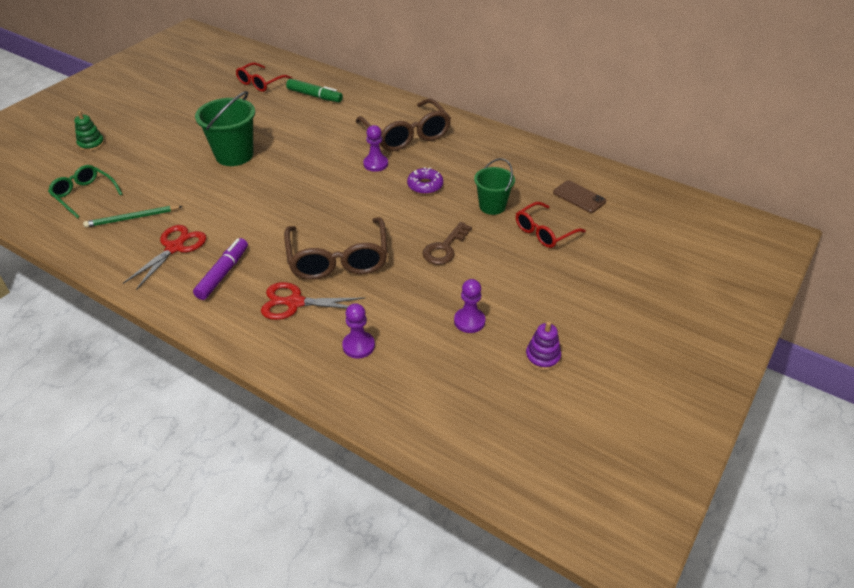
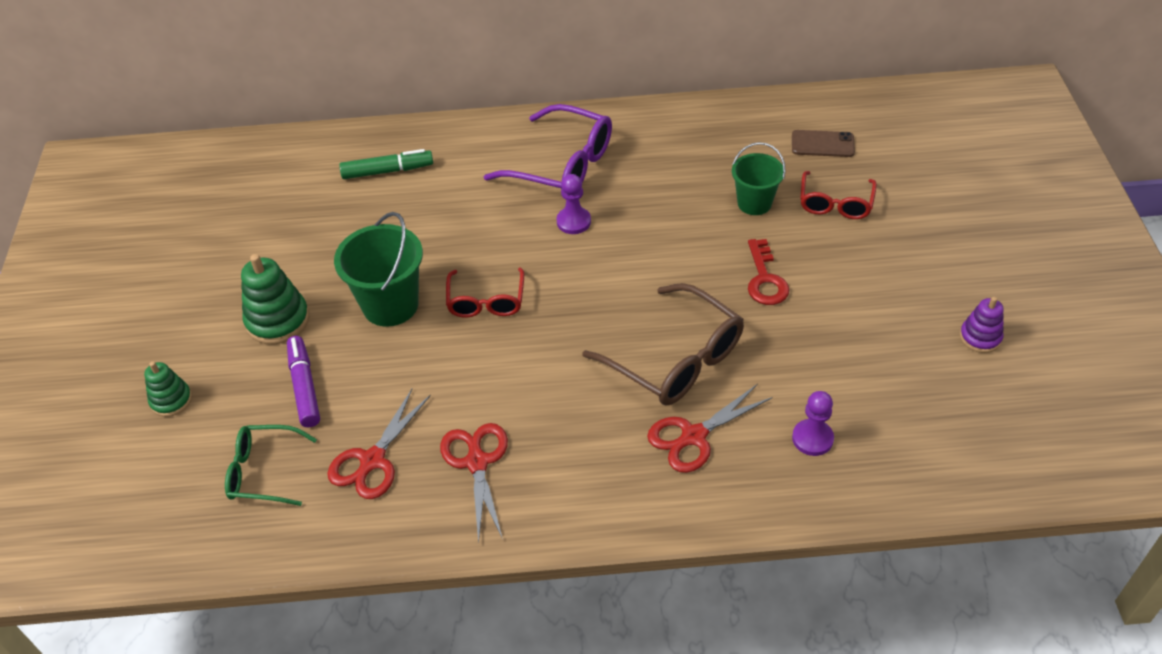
camera: 35 degrees left, 5 degrees up
(132, 218) = (372, 461): green pencil -> red scissors
(177, 135) = (277, 320): none -> green stacking toy
(223, 274) = (575, 455): purple marker -> purple marker (304, 386)
(260, 83) = (291, 189): red glasses -> red glasses (486, 301)
(406, 135) = (562, 165): brown glasses -> purple glasses
(425, 185) = (659, 218): purple donut -> none
(445, 248) = (765, 279): brown key -> red key
(469, 321) = (879, 343): purple pawn -> none

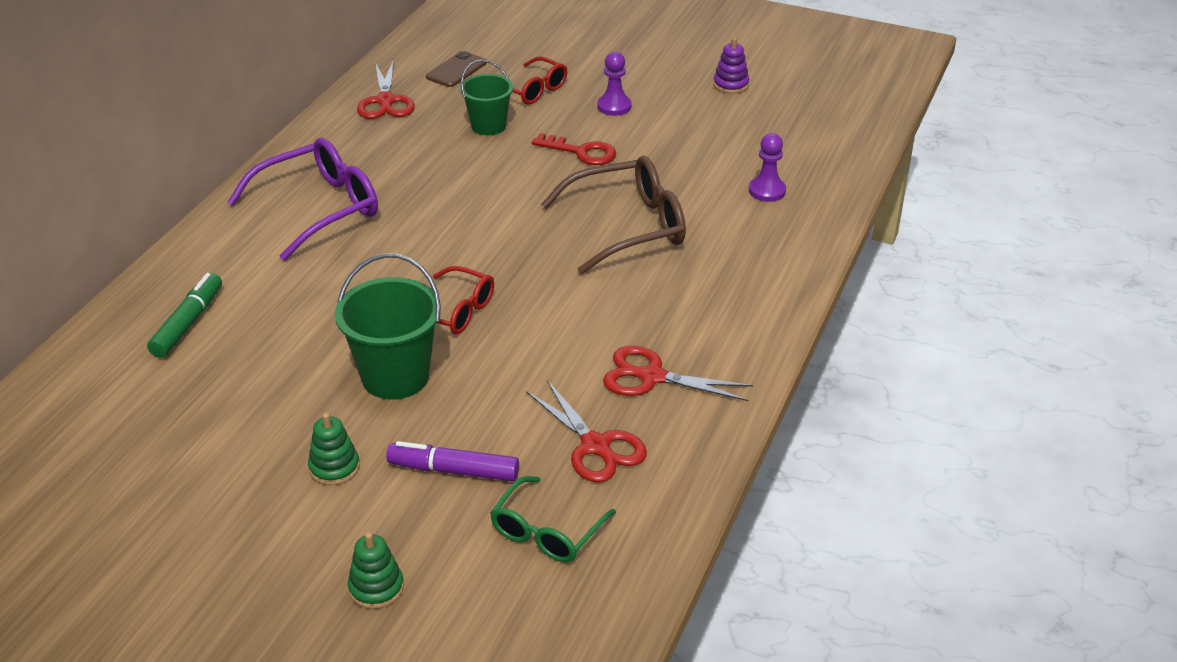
camera: 65 degrees left, 10 degrees down
(277, 320) = (334, 467): green stacking toy -> green stacking toy, size x0.61
(573, 222) = (404, 226): purple pawn -> purple pawn (614, 106)
(693, 437) = (719, 246): red scissors -> red scissors (386, 101)

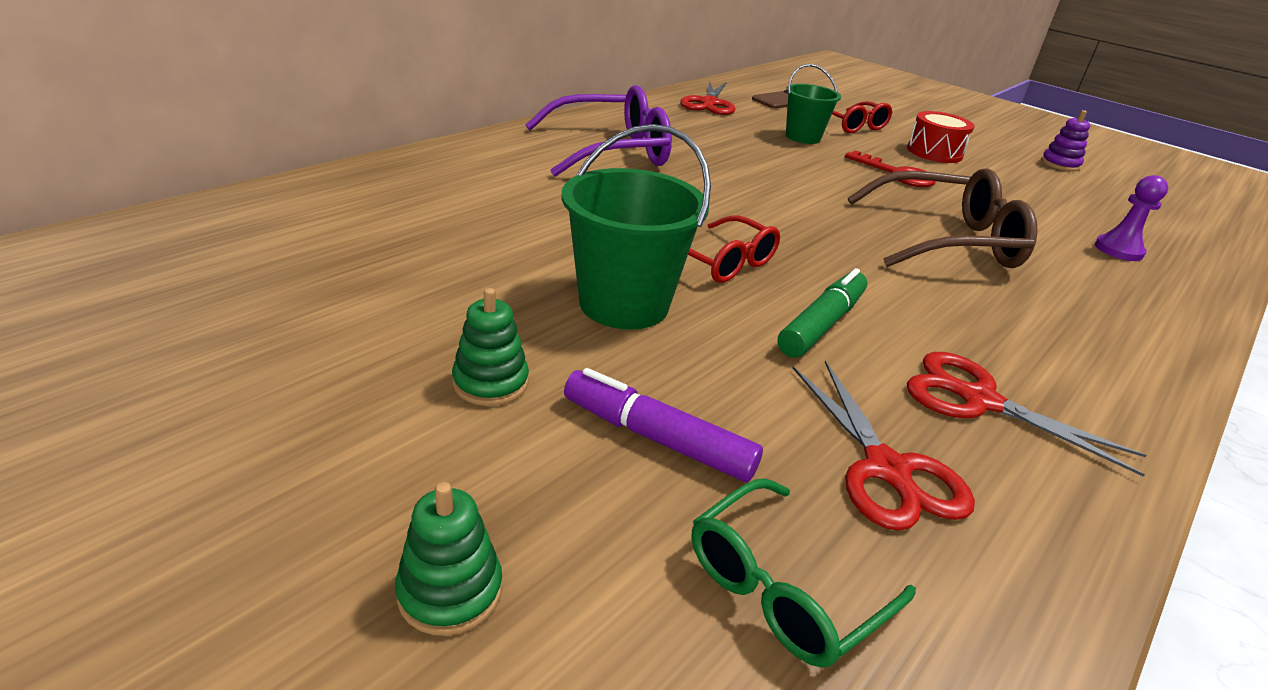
camera: 15 degrees right, 5 degrees down
(188, 323) = (421, 197): green marker -> green marker (822, 324)
(614, 106) = (934, 152): purple pawn -> red drum

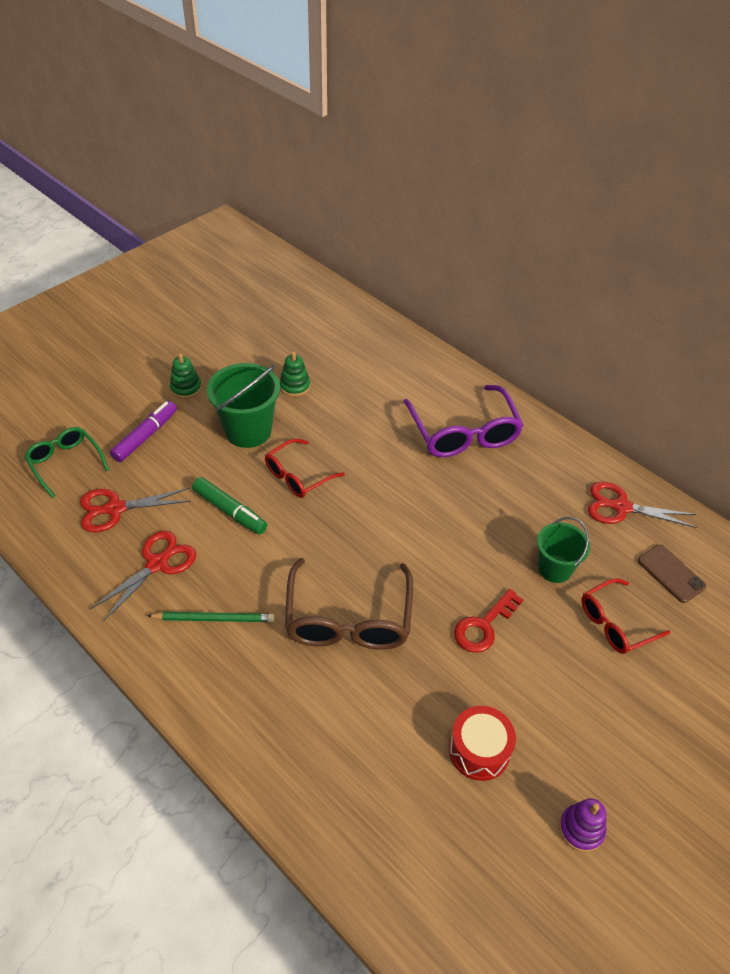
camera: 95 degrees right, 15 degrees up
(450, 591) = (85, 386): green stacking toy -> green stacking toy (295, 386)
(934, 152) = (562, 685): red drum -> red drum (479, 750)
(1032, 338) = (214, 618): none -> green pencil
(1118, 250) = (352, 762): purple pawn -> none

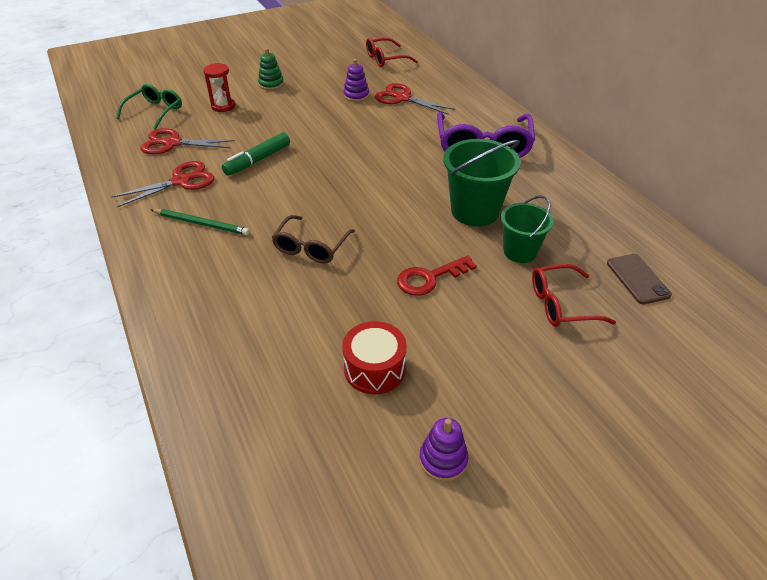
camera: 20 degrees right, 5 degrees down
(65, 463) = (155, 111): green glasses -> green glasses turned 45 degrees clockwise
(146, 436) = (223, 106): purple marker -> red hourglass
(230, 511) = (257, 160): green marker -> green marker turned 75 degrees clockwise
(248, 431) = (303, 115): green bucket -> green bucket (475, 211)
(295, 386) = (356, 96): green stacking toy -> purple stacking toy
(298, 476) = (325, 149): red glasses -> red glasses (385, 59)
(348, 619) = (311, 247): brown glasses -> brown glasses, size x0.61
(620, 507) = (608, 220): red scissors -> red scissors (402, 98)

